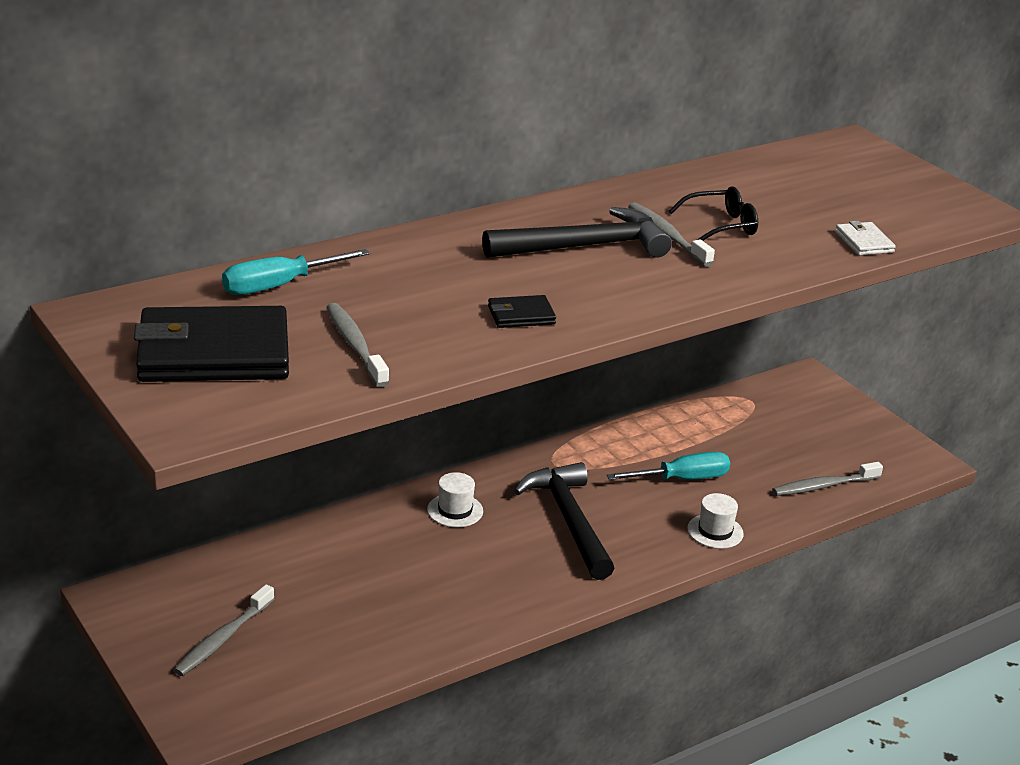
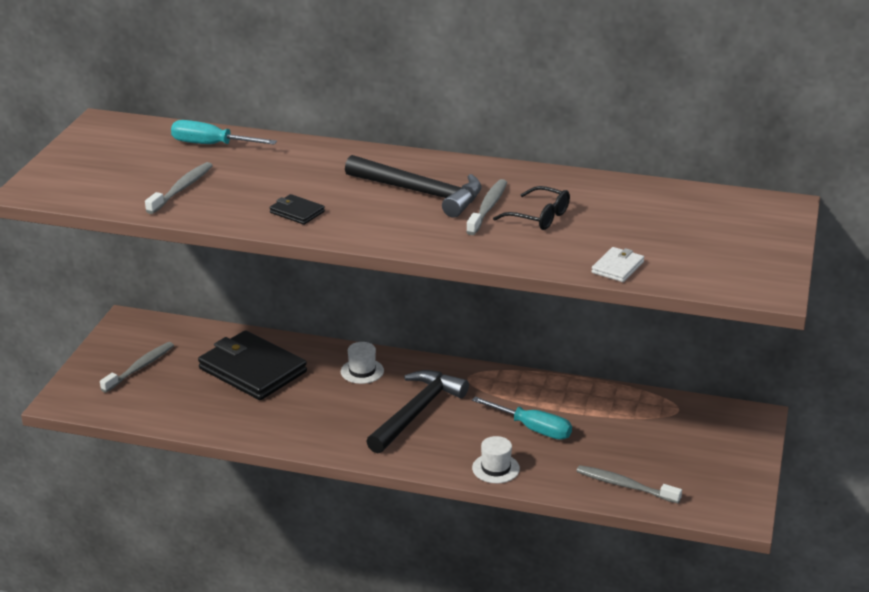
camera: 50 degrees right, 0 degrees up
(213, 353) = (113, 163): black wallet -> black wallet (252, 370)
(223, 638) = (140, 368): grey toothbrush -> grey toothbrush turned 135 degrees clockwise

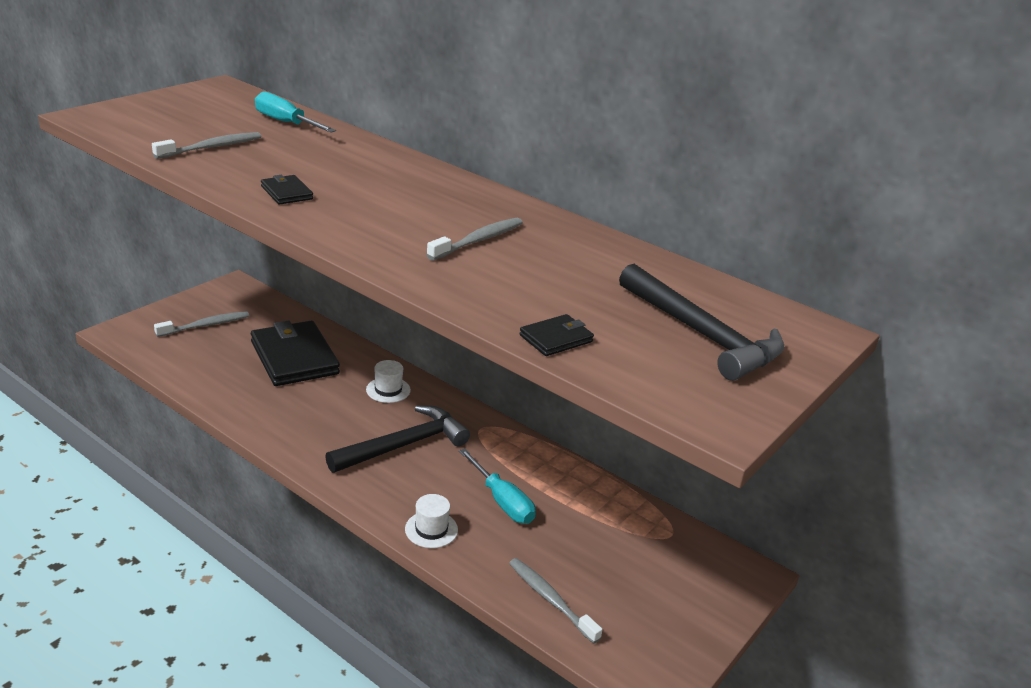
camera: 20 degrees right, 0 degrees up
(421, 193) = (427, 209): black hammer -> black hammer (702, 334)
(538, 217) = (522, 263): black glasses -> none
(617, 267) = (556, 338): white wallet -> black wallet

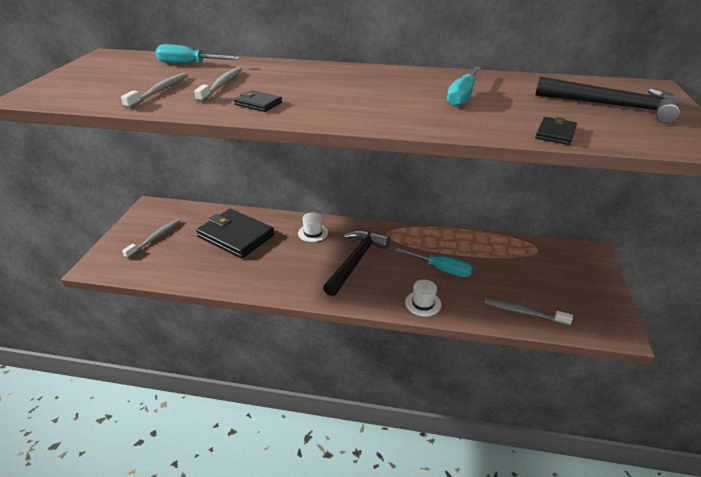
camera: 25 degrees left, 5 degrees up
(478, 240) = (419, 95): grey toothbrush -> grey toothbrush (221, 85)
(527, 259) = (462, 97): none -> turquoise screwdriver

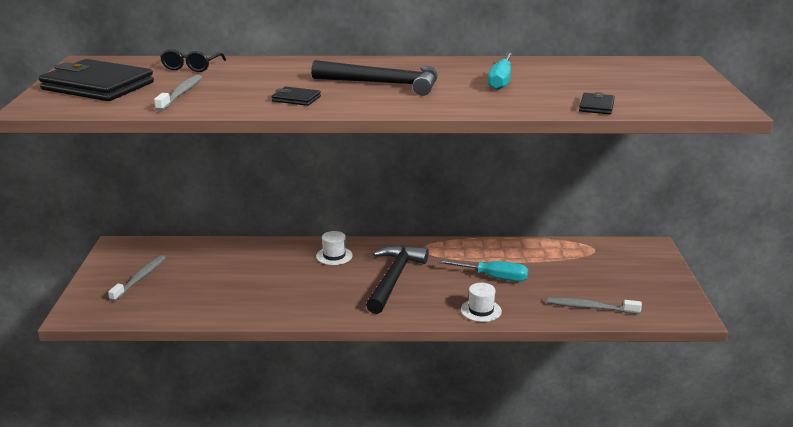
camera: 10 degrees left, 10 degrees down
(188, 64) = (192, 67): turquoise screwdriver -> black glasses
(221, 85) = (245, 85): grey toothbrush -> none
(236, 236) = (241, 267): black wallet -> black wallet (97, 86)
(612, 106) = (645, 81): black hammer -> black hammer (384, 84)

